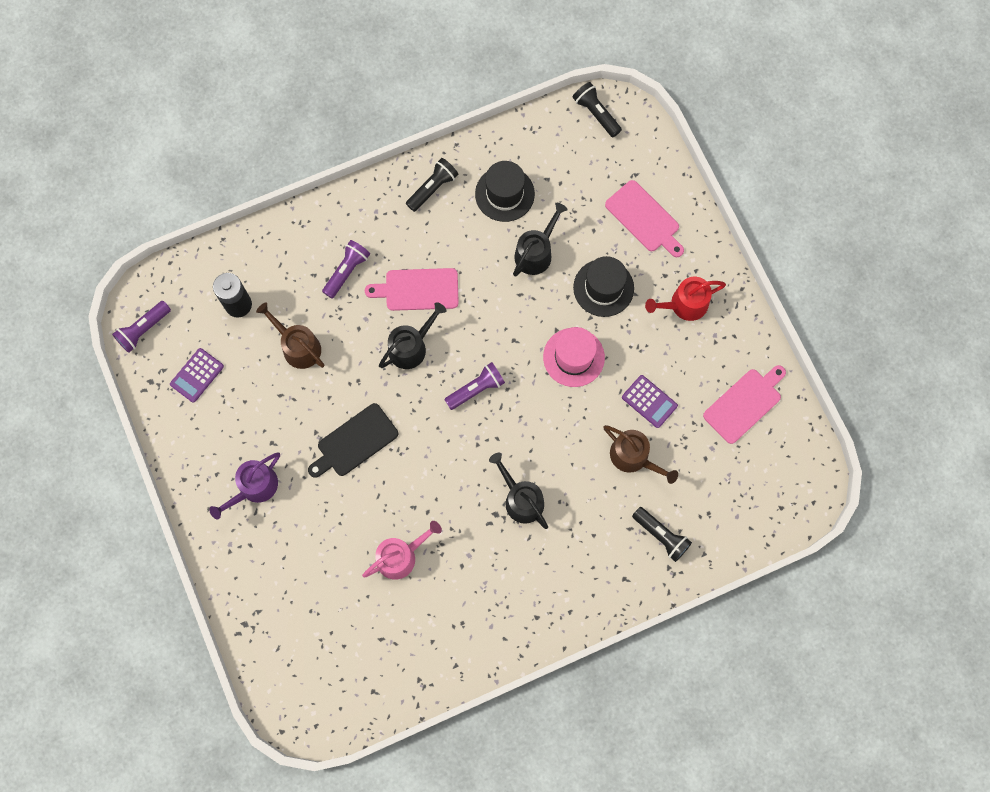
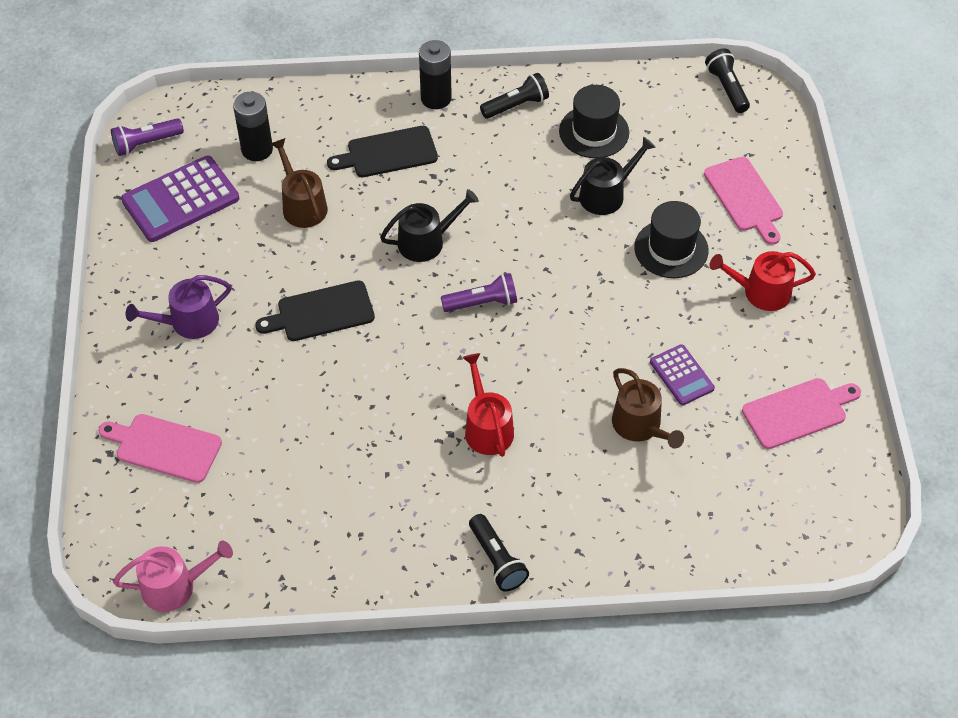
camera: 20 degrees right, 20 degrees down
(197, 375) = (180, 200): purple calculator -> purple calculator, size x1.78
(347, 271) = (388, 153): purple flashlight -> black cutting board
(364, 203) = (436, 98): none -> black battery
(400, 556) = (320, 441): pink watering can -> pink watering can (175, 586)
(418, 289) = (458, 191): pink cutting board -> pink cutting board (164, 447)
(521, 499) = (487, 427): black watering can -> red watering can
(573, 357) = (609, 305): pink hat -> none
(661, 535) = (642, 518): black flashlight -> black flashlight (497, 560)

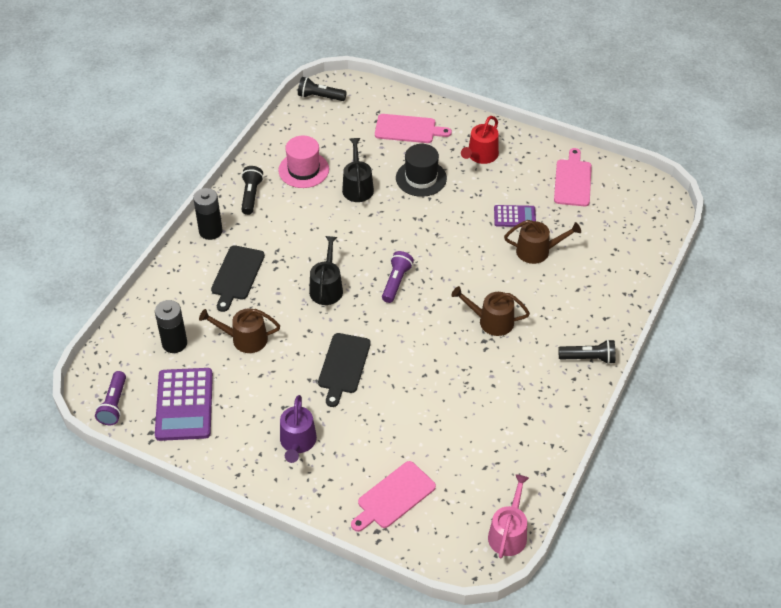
camera: 60 degrees left, 5 degrees down
(487, 427) = (491, 321): red watering can -> brown watering can
(594, 132) = (303, 170): black hat -> pink hat

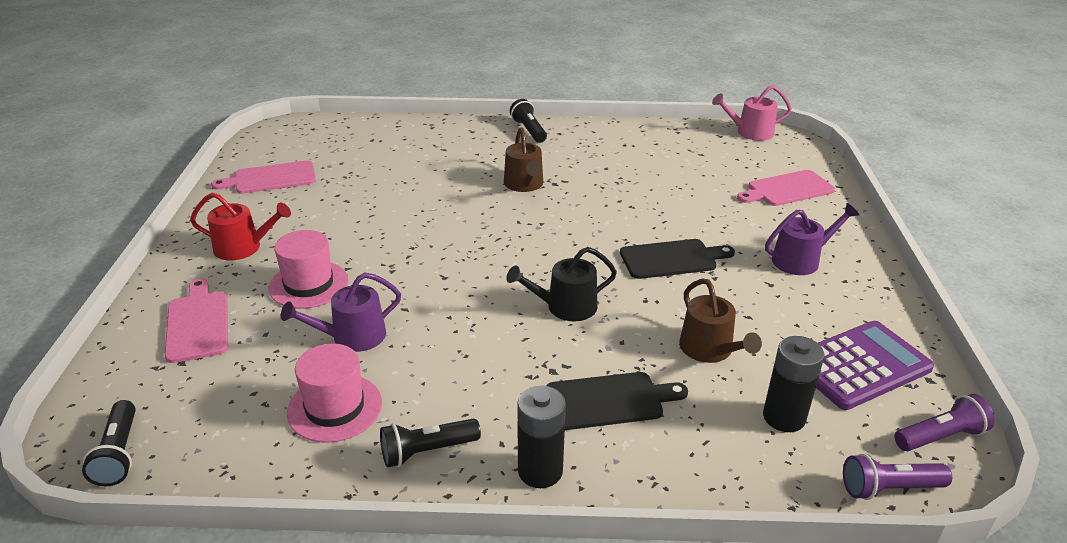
camera: 115 degrees left, 15 degrees down
(357, 187) = (352, 337): black watering can -> purple watering can
(393, 497) = (787, 189): pink cutting board -> pink cutting board turned 135 degrees clockwise
(396, 282) = (514, 256): purple flashlight -> purple flashlight (889, 488)
(421, 178) = (308, 284): black hat -> pink hat
(514, 216) = (352, 202): purple calculator -> none
(537, 251) = (401, 179): brown watering can -> none

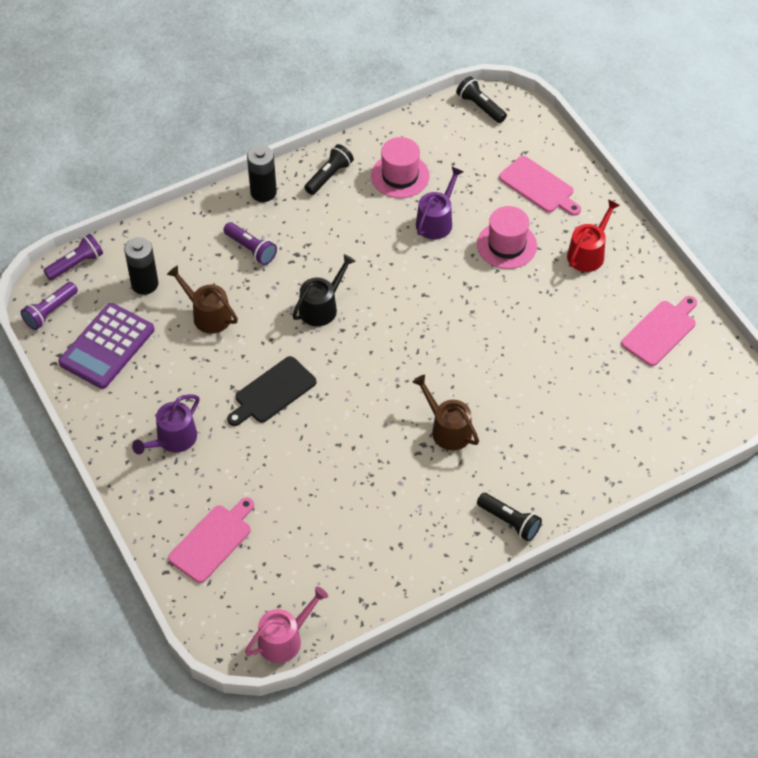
camera: 150 degrees right, 20 degrees up
(243, 247) = (588, 253): red watering can -> red watering can turned 150 degrees clockwise
(609, 401) = (251, 249): black cutting board -> purple flashlight

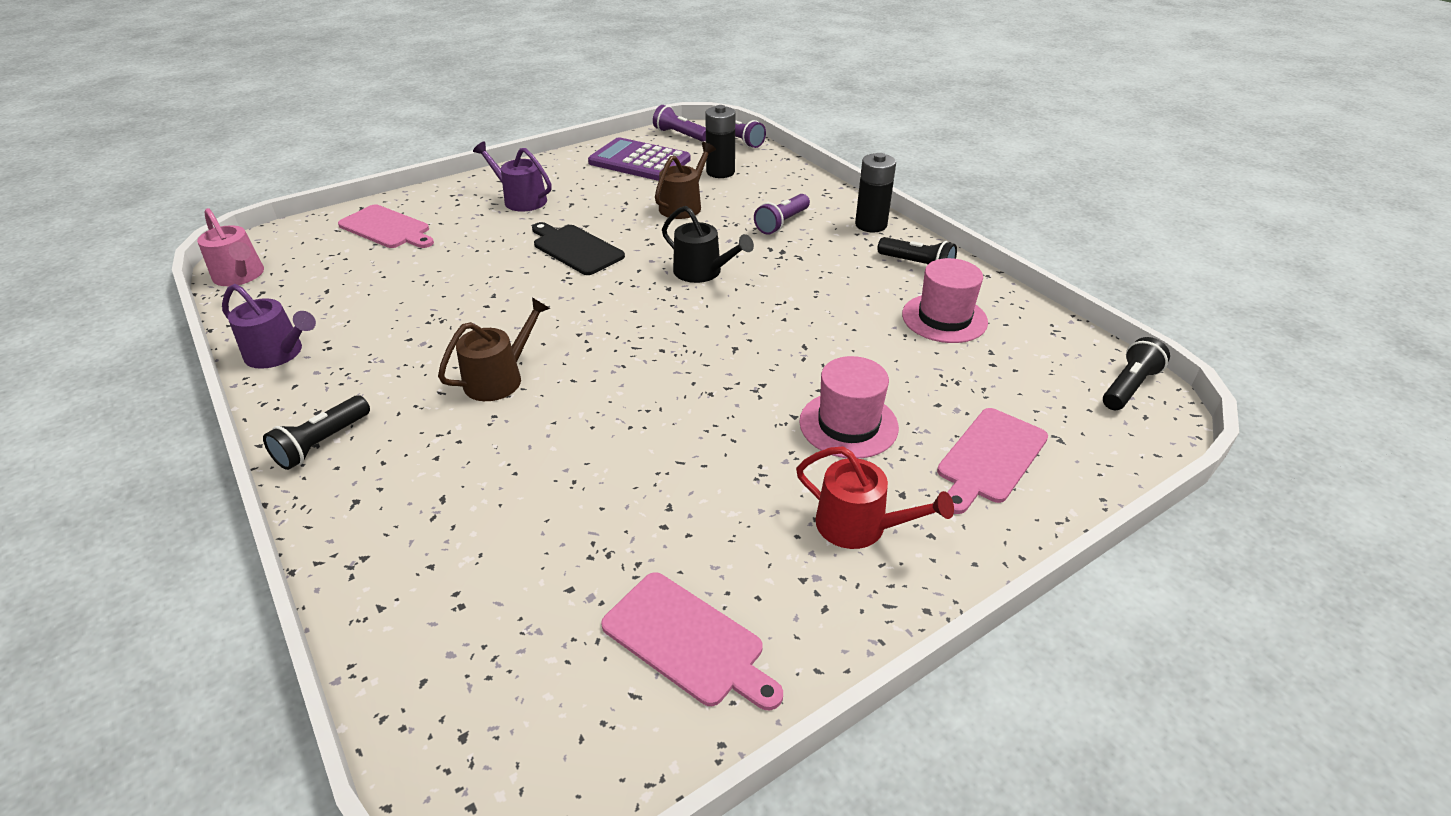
camera: 85 degrees right, 15 degrees down
(436, 221) = (873, 353): purple watering can -> purple watering can (279, 353)

